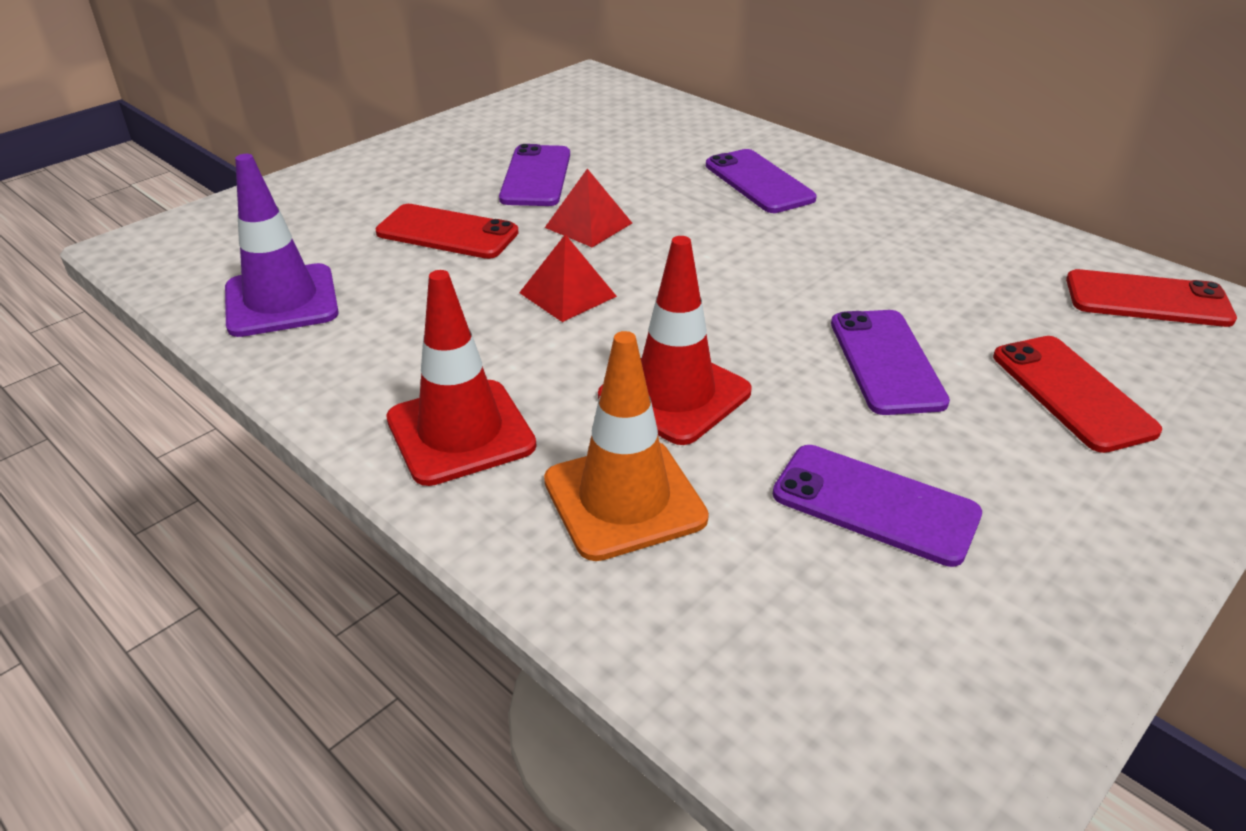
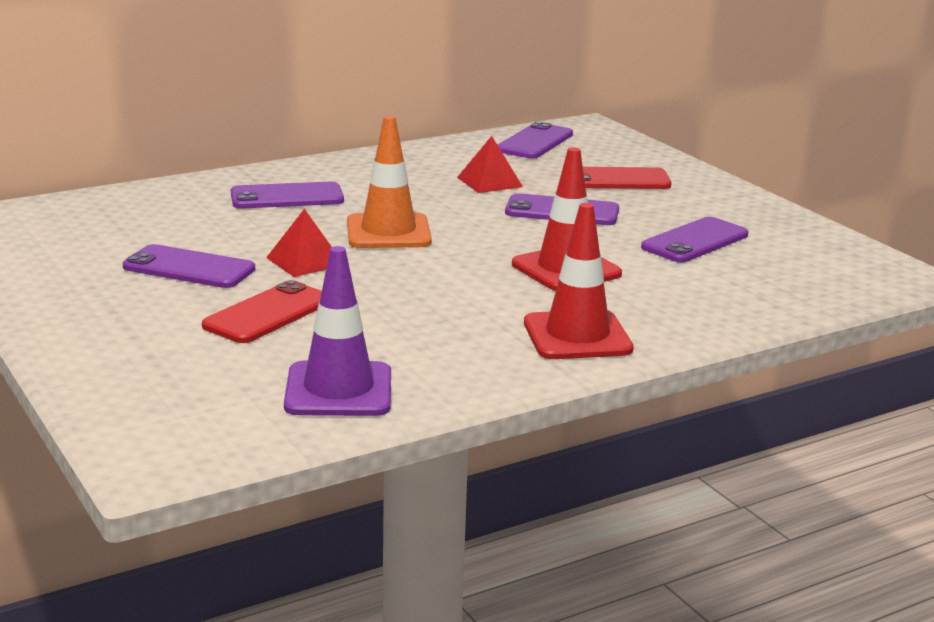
camera: 75 degrees left, 15 degrees down
(567, 294) = (413, 282): red pyramid -> red pyramid (489, 182)
(624, 499) = (668, 298): orange traffic cone -> orange traffic cone (388, 232)
(1147, 300) = (535, 142): red phone -> purple phone

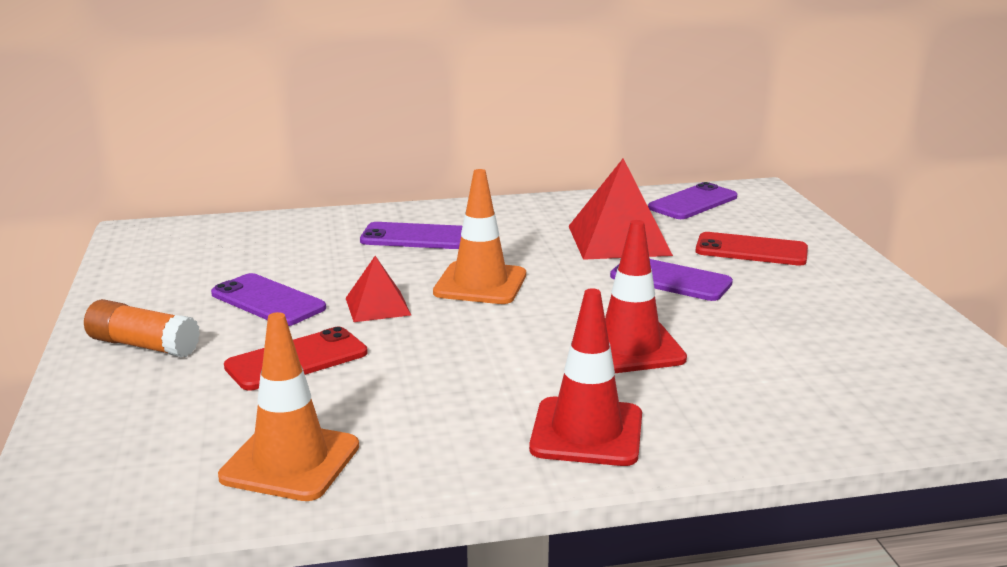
camera: 20 degrees right, 0 degrees up
(98, 320) = (143, 345): none -> orange glue stick
(338, 390) = (290, 462): purple traffic cone -> orange traffic cone
(489, 182) = (618, 240): red pyramid -> red pyramid, size x1.78
(695, 241) = (794, 330): purple phone -> none

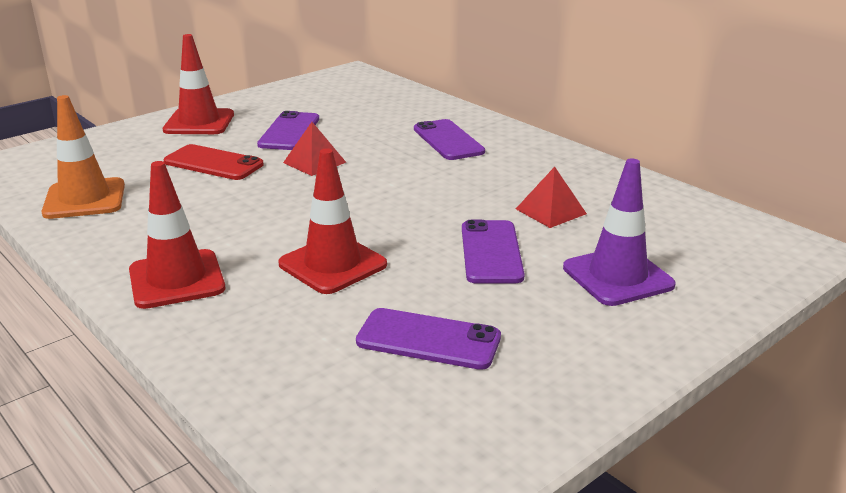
camera: 60 degrees right, 5 degrees up
(143, 345) = (199, 122): orange glue stick -> red traffic cone
(480, 284) = (390, 183): orange traffic cone -> none
(618, 240) = (550, 211): red pyramid -> red pyramid, size x0.56
(693, 202) = (701, 223): purple phone -> purple phone (428, 340)
(751, 250) = (617, 276): red phone -> purple traffic cone

